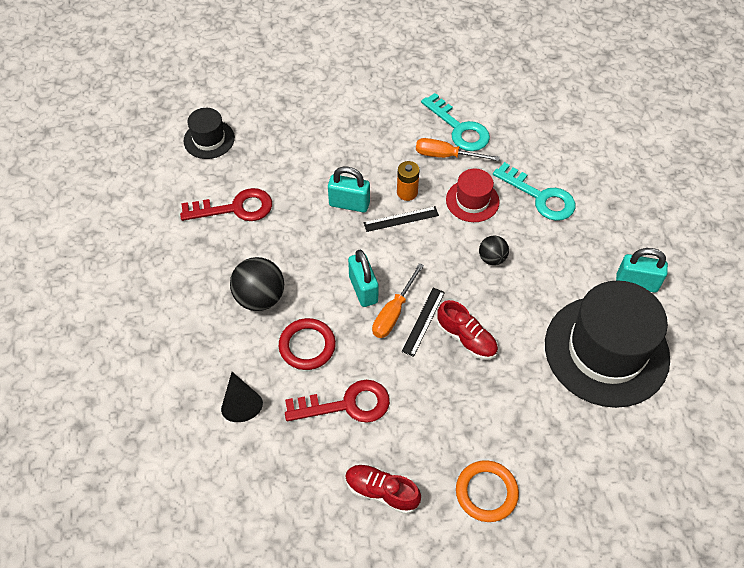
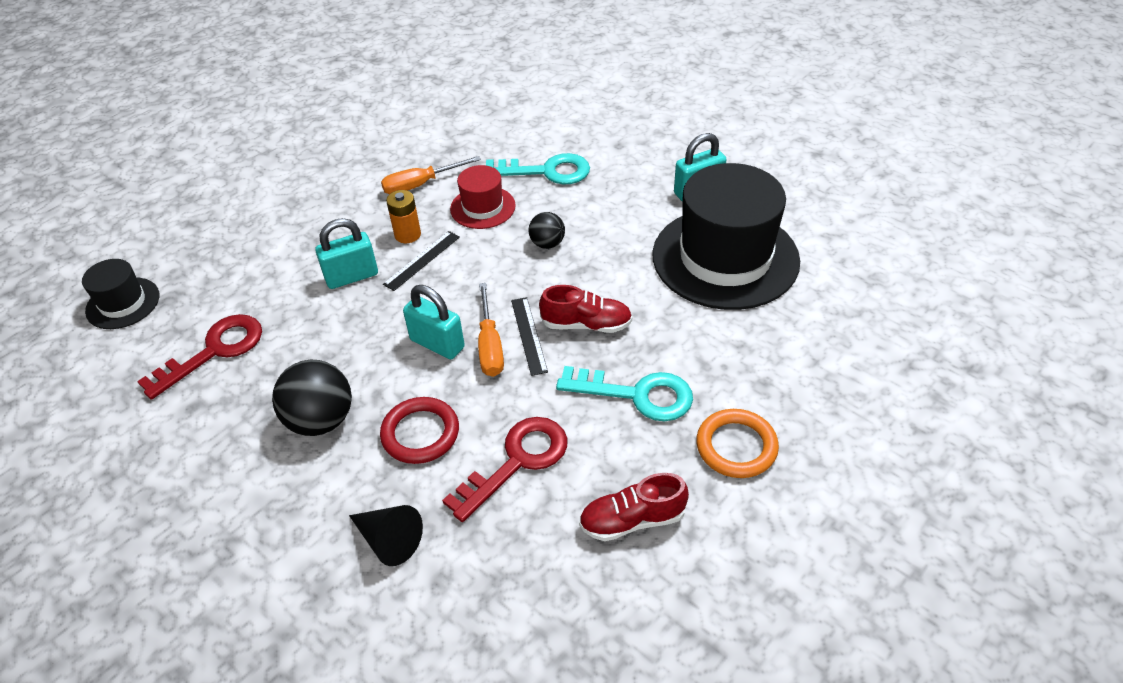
camera: 35 degrees left, 10 degrees down
(459, 128) = (414, 156): turquoise key -> turquoise key (637, 394)

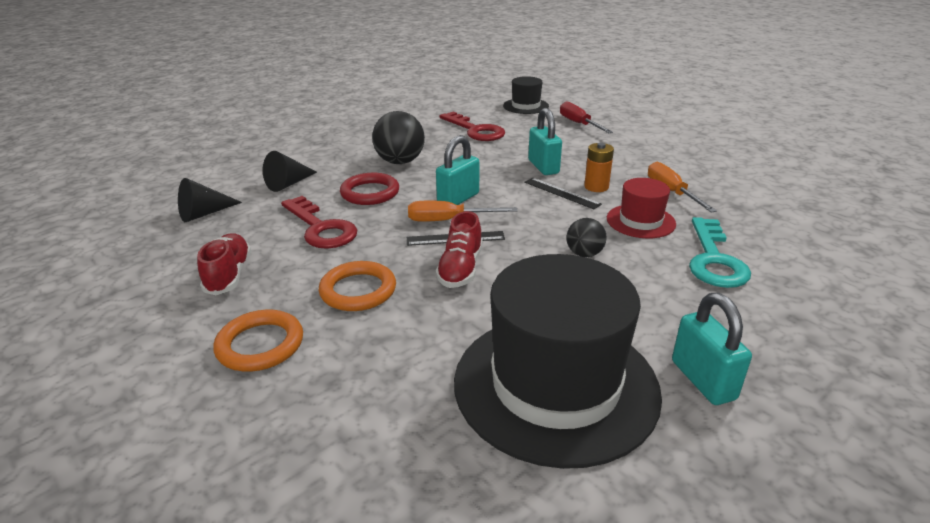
camera: 95 degrees right, 15 degrees down
(213, 248) = (579, 124): none -> red screwdriver
(487, 618) = (204, 214): none -> black cone
(637, 394) = (358, 290): turquoise key -> orange ring

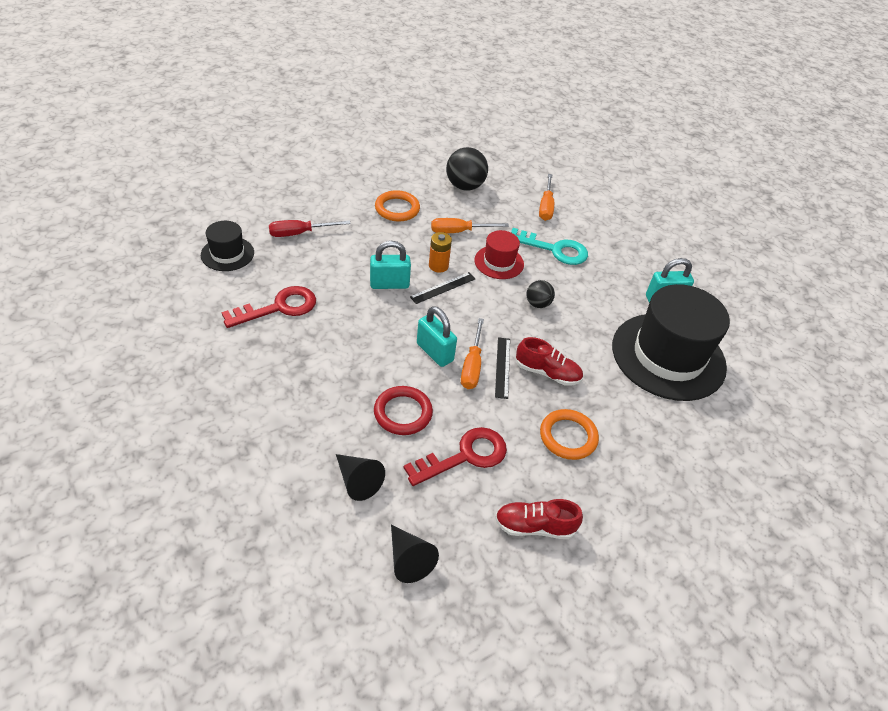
camera: 85 degrees left, 15 degrees up
(260, 345) = (629, 499): orange ring -> orange ring (397, 209)
(400, 162) = (337, 380): black ball -> black ball (464, 186)
(809, 246) = (546, 206): none -> orange screwdriver

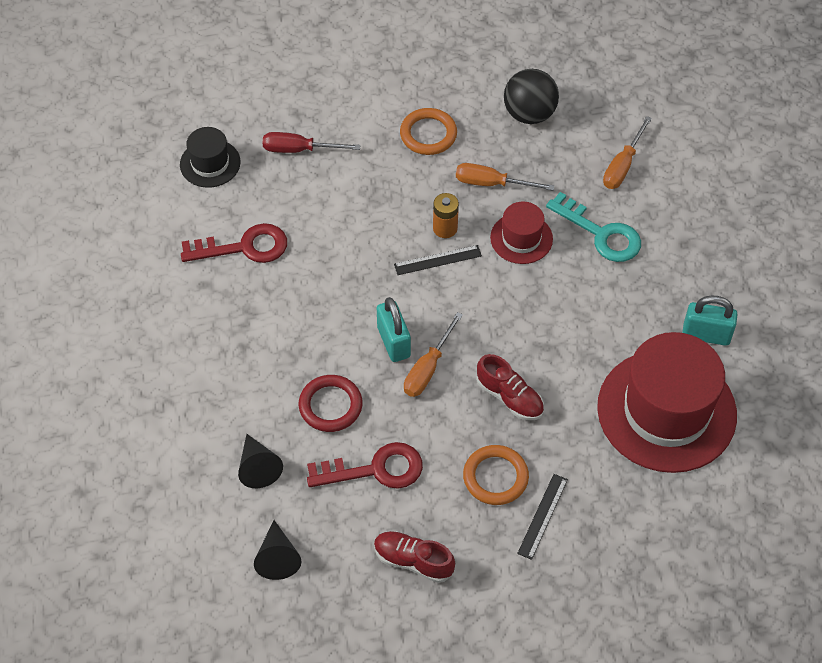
camera: 25 degrees right, 10 degrees up
(389, 284) = (377, 242): turquoise padlock -> none
(502, 367) = (461, 378): black ruler -> black ruler (542, 516)
(537, 304) = (542, 306): black ball -> none
(668, 356) = (666, 411): black hat -> red hat

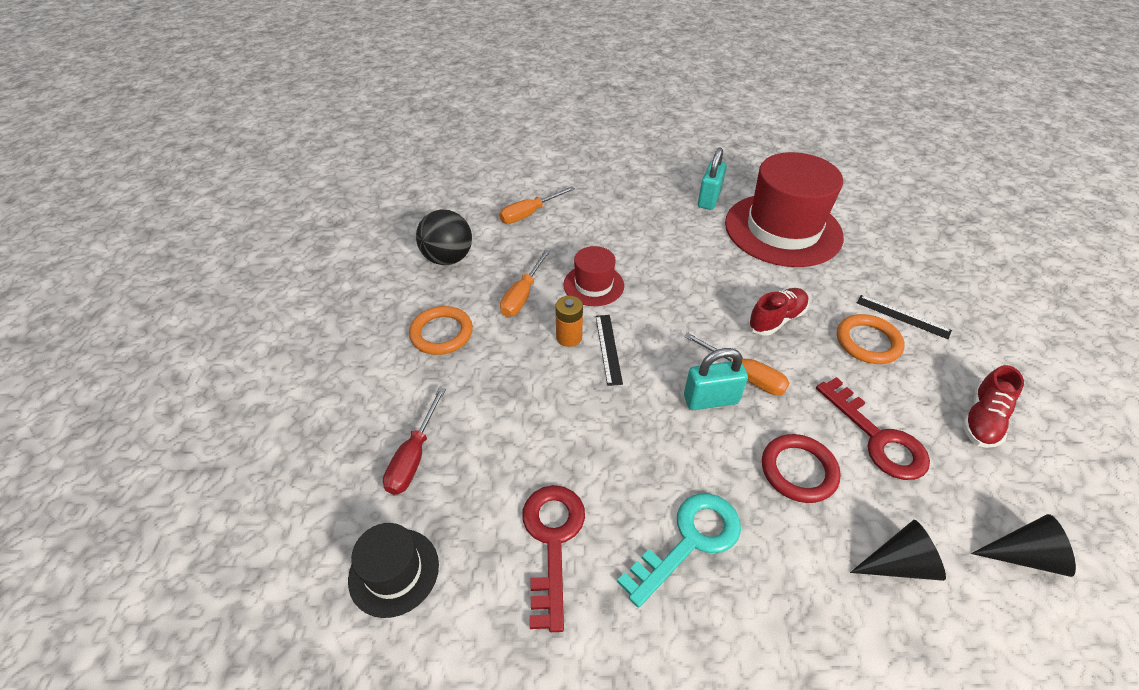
camera: 80 degrees left, 10 degrees down
(375, 469) = (877, 438): red key -> red key turned 150 degrees clockwise
(601, 234) = (599, 236): turquoise key -> turquoise key (689, 540)
(622, 166) = (529, 214): orange screwdriver -> orange screwdriver turned 105 degrees clockwise

